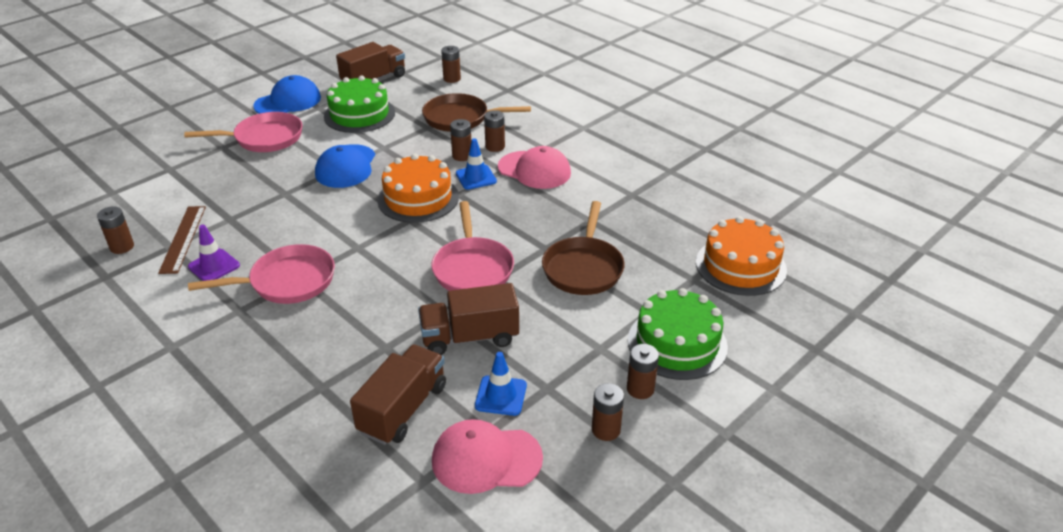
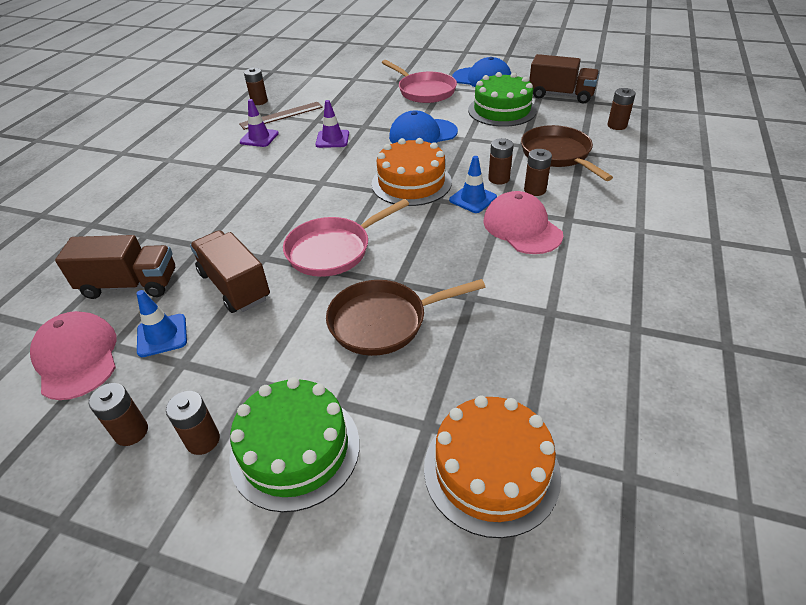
camera: 65 degrees right, 5 degrees up
(284, 219) = (332, 139): none -> purple traffic cone
(287, 282) = (259, 171): pink pan -> none
(534, 170) = (522, 227): pink cap -> pink cap turned 150 degrees clockwise

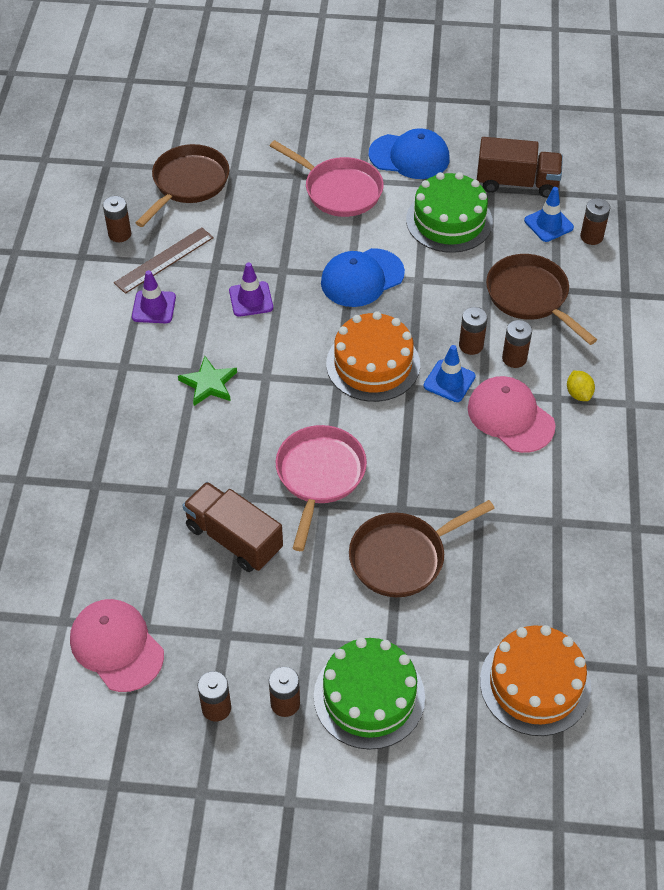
camera: 15 degrees left, 10 degrees up
(130, 285) = (119, 554): brown truck -> none
(162, 335) = (189, 608): blue traffic cone -> blue traffic cone (548, 224)
(274, 182) = (208, 383): none -> green star
(320, 82) = (188, 184): none -> brown pan
(333, 250) = (319, 476): pink pan -> pink pan turned 150 degrees clockwise
(590, 218) = (578, 394): none -> yellow lemon

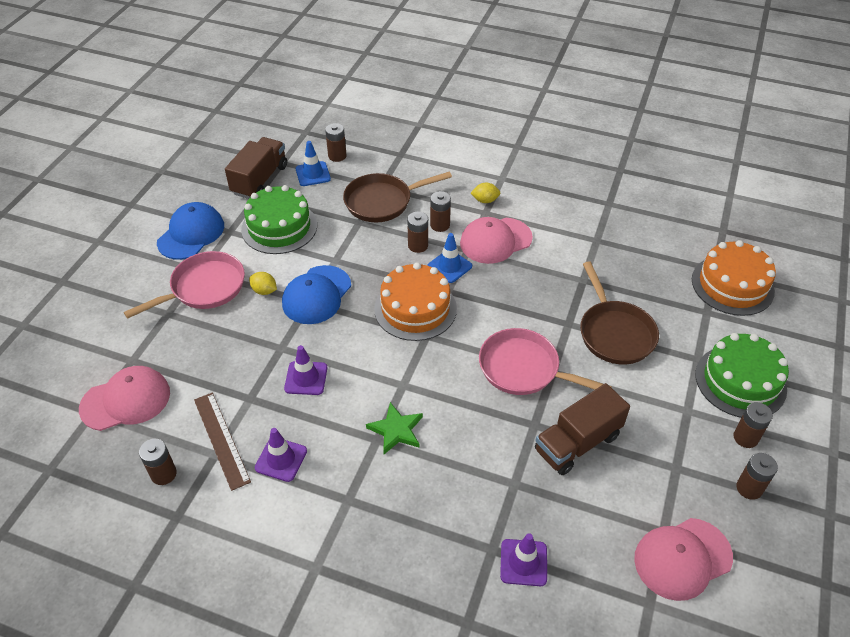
camera: 75 degrees left, 5 degrees down
(86, 512) = (523, 562): none -> purple traffic cone
(188, 184) = (126, 400): brown pan -> pink cap
(352, 236) = (264, 291): none -> yellow lemon
(362, 278) = (316, 295): blue cap -> blue cap turned 45 degrees clockwise

